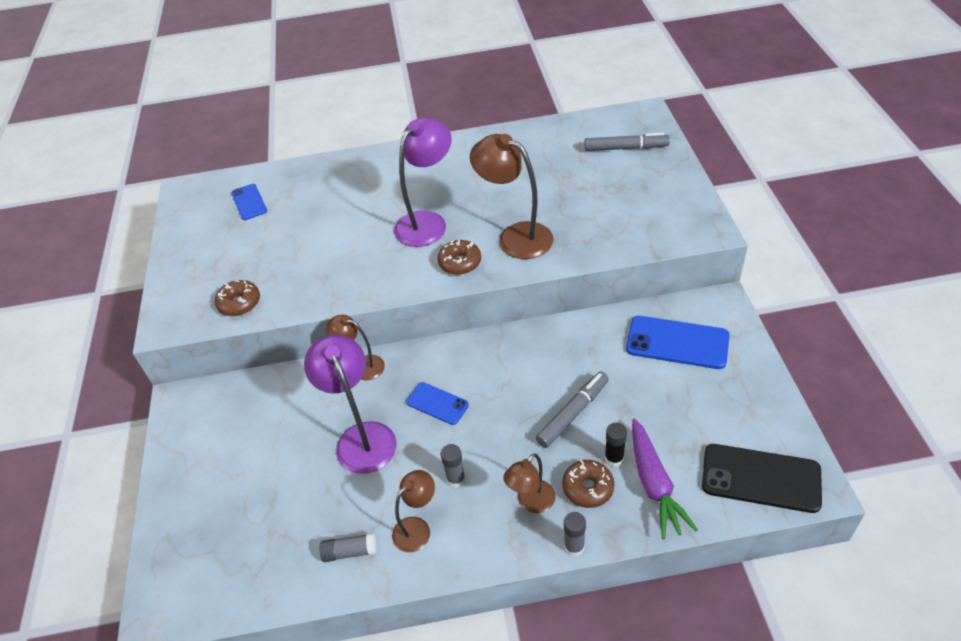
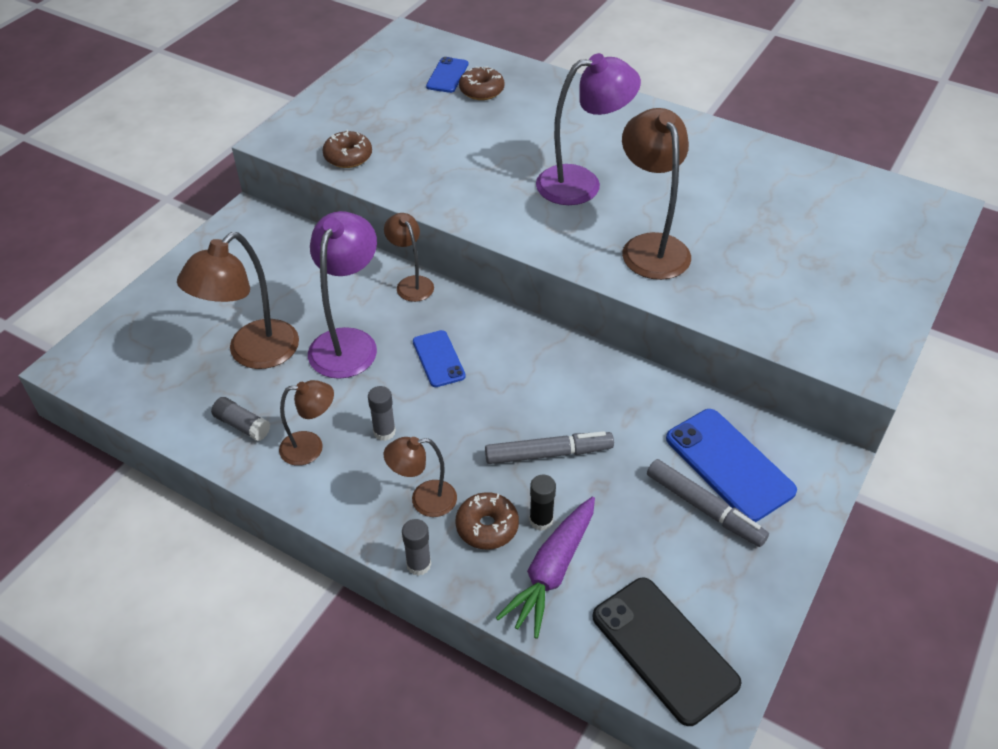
camera: 35 degrees right, 0 degrees up
(300, 496) = (253, 354): none -> brown lamp
(460, 263) = (569, 238): brown donut -> brown donut (481, 91)
(626, 148) = (873, 230): grey marker -> grey marker (704, 508)

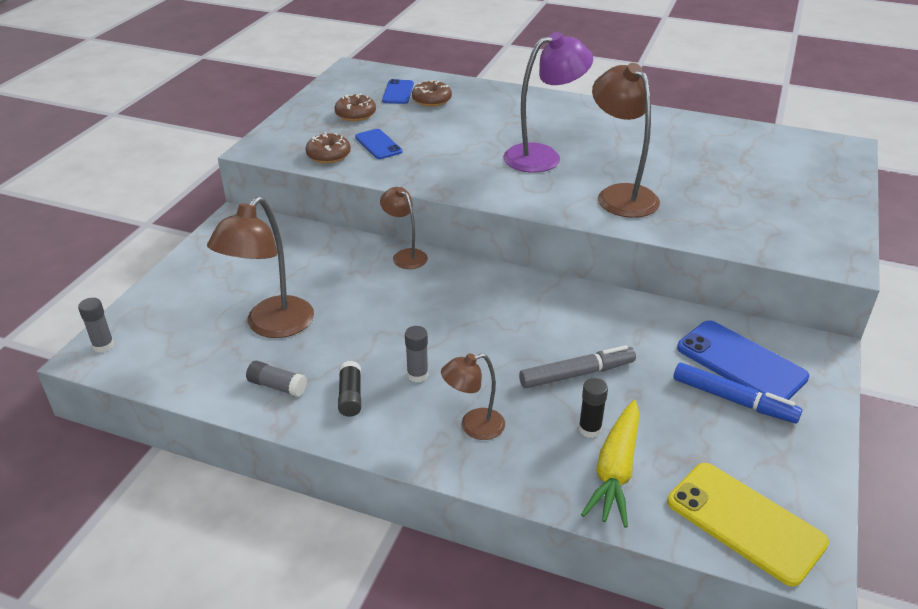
camera: 10 degrees left, 10 degrees down
(311, 447) = (350, 396): brown lamp -> black glue stick
(348, 342) = (360, 307): purple lamp -> none
(418, 564) = (486, 482): grey glue stick -> grey glue stick (103, 346)
(438, 359) = (449, 311): blue phone -> blue phone (378, 144)
(487, 527) = (541, 441): brown donut -> brown donut (355, 114)
(552, 571) = (615, 471): purple carrot -> yellow carrot
(664, 649) = (745, 522): black phone -> yellow phone
(704, 508) = (733, 400): grey marker -> blue marker

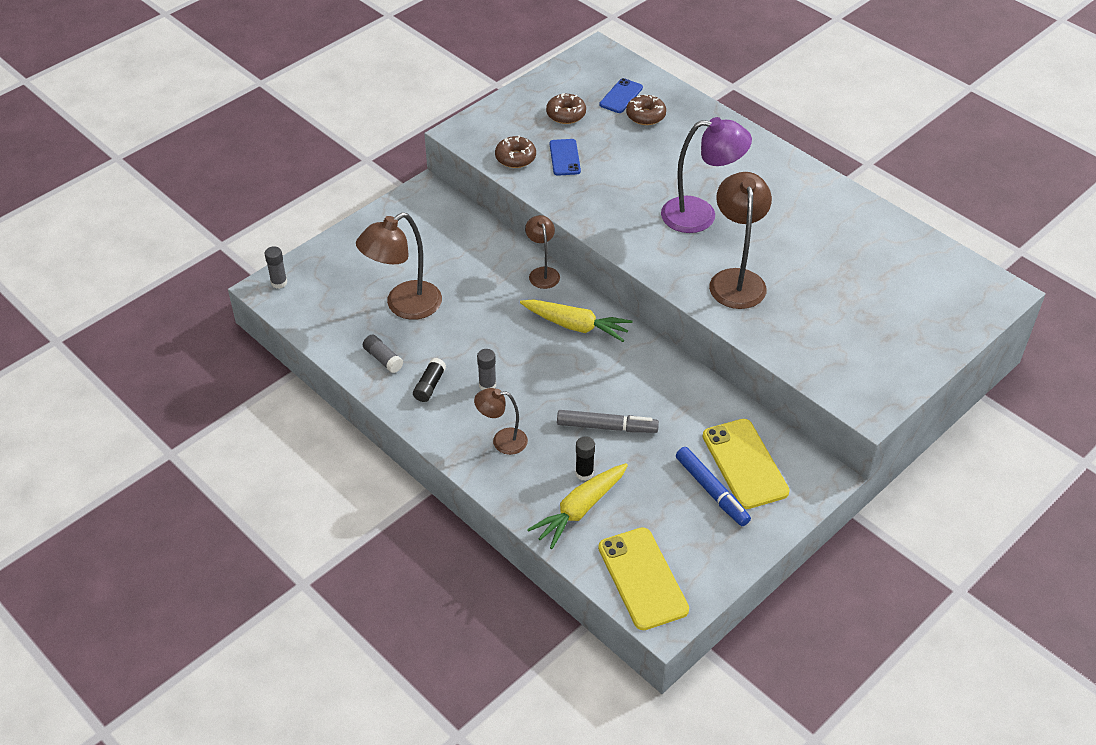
camera: 25 degrees right, 10 degrees up
(473, 291) = (576, 326): none -> yellow carrot
(741, 362) = (745, 464): blue phone -> yellow phone

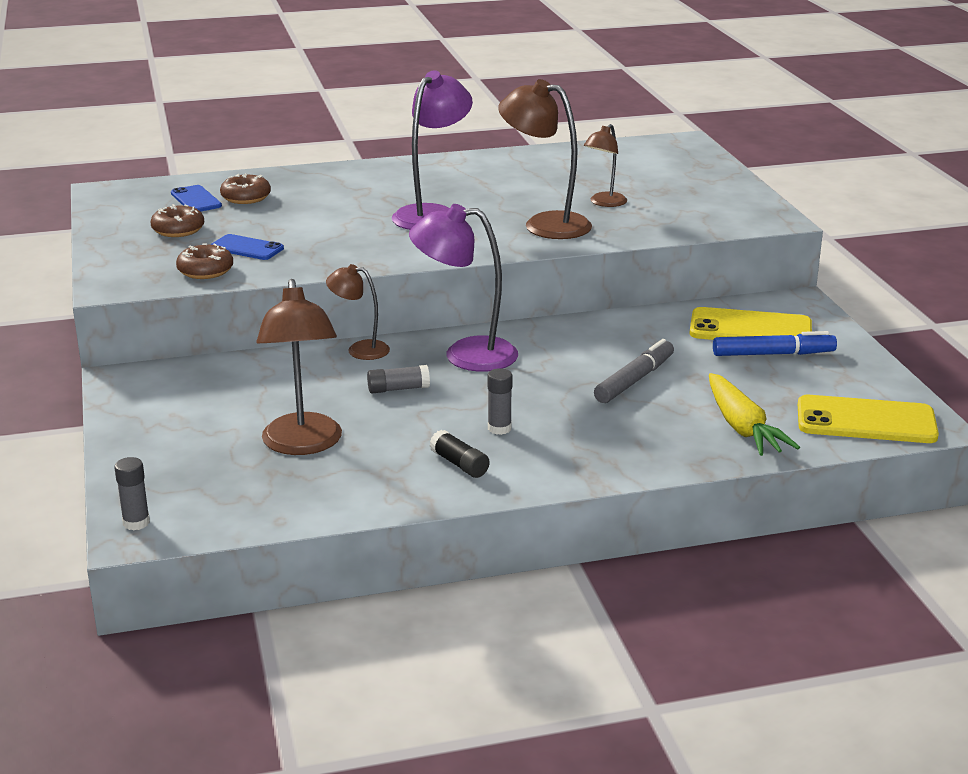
camera: 60 degrees left, 20 degrees down
(383, 359) = (377, 483): grey glue stick -> grey glue stick (398, 389)
(502, 441) = (597, 443): brown lamp -> brown lamp (604, 203)
(576, 326) = (465, 354): yellow carrot -> purple lamp
(584, 473) = (690, 410): black glue stick -> none

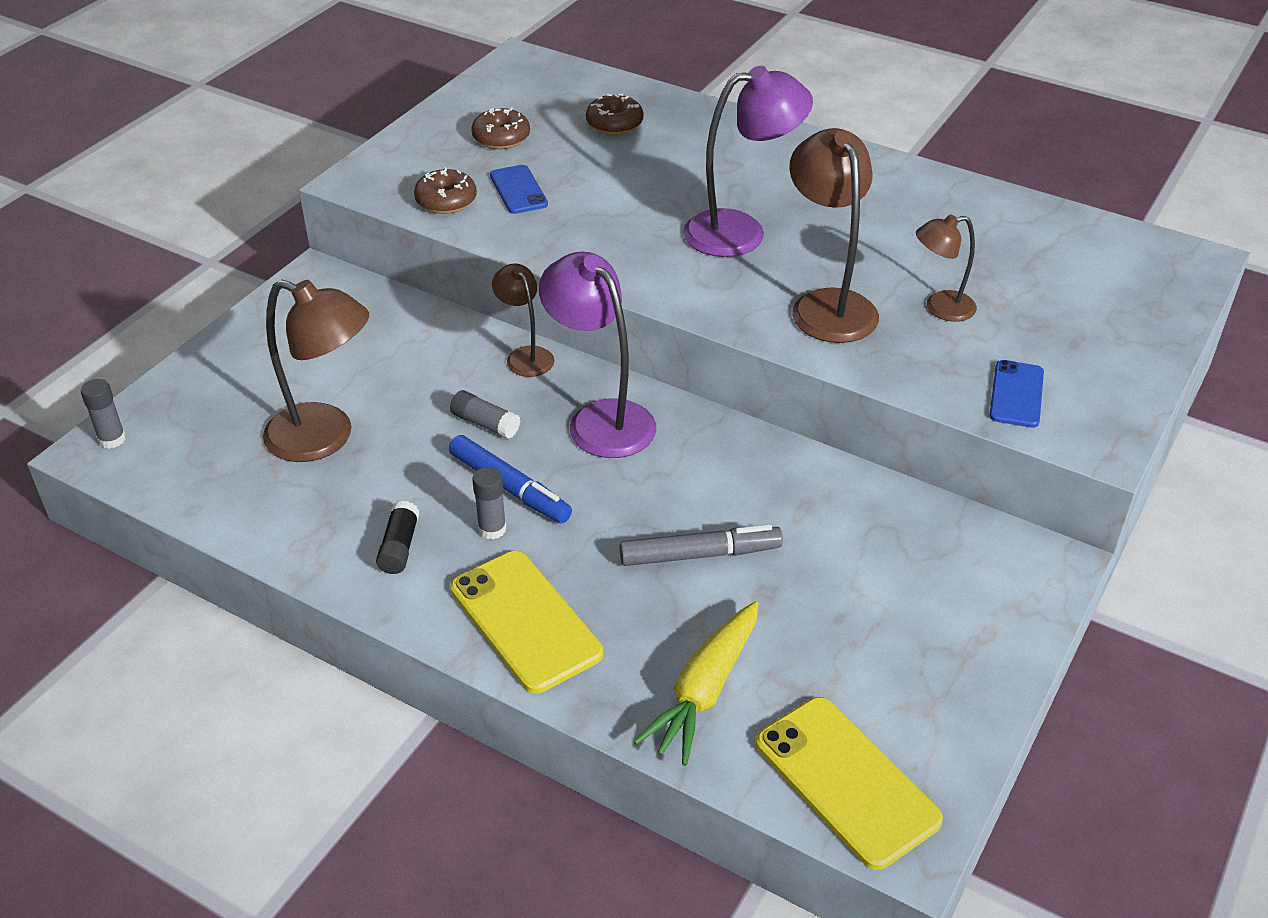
camera: 45 degrees right, 15 degrees up
(196, 200) = (571, 106): blue phone -> blue phone (1016, 394)
(303, 445) = (325, 438): brown lamp -> brown lamp turned 105 degrees counterclockwise
(750, 329) = (929, 567): yellow phone -> yellow phone (525, 621)
(773, 354) = (897, 618): blue marker -> blue marker (509, 488)

